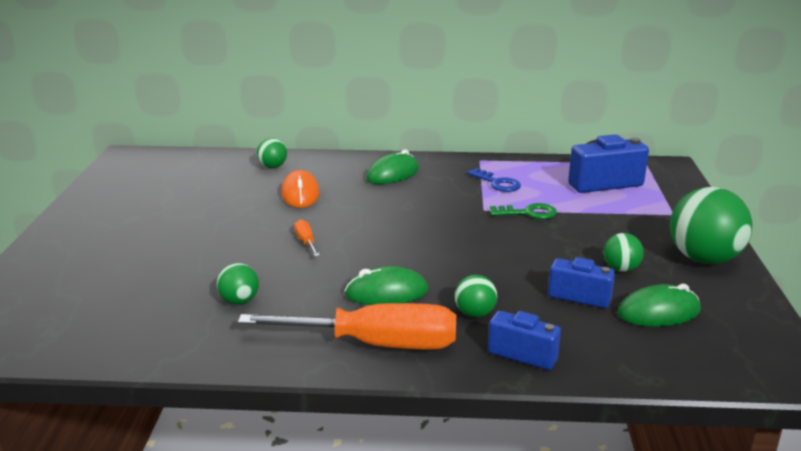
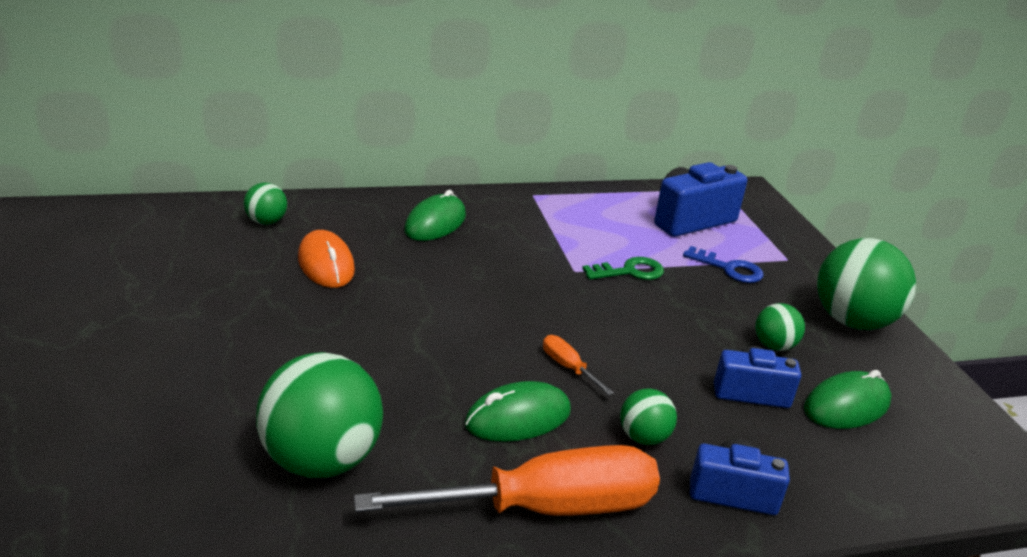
camera: 20 degrees left, 5 degrees up
(239, 301) = (321, 460): green ball -> green ball, size x2.01
(306, 242) = (370, 345): orange screwdriver -> orange screwdriver (568, 367)
(497, 183) = (571, 229): blue key -> blue key (729, 269)

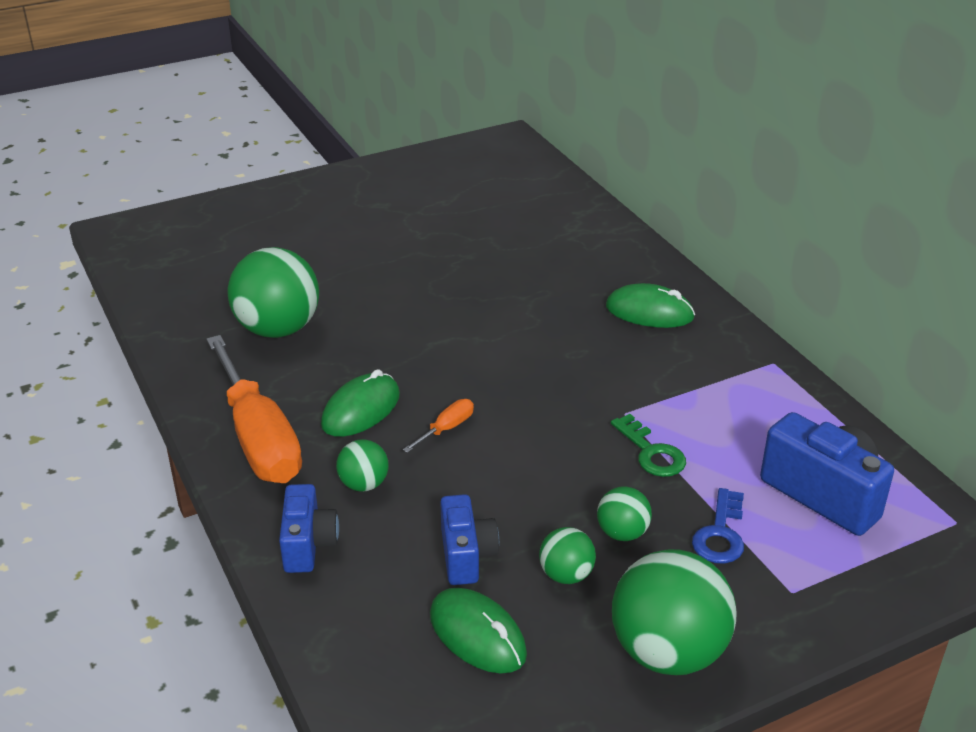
camera: 80 degrees right, 5 degrees up
(266, 222) = (576, 228): green ball -> green ball (622, 533)
(326, 264) = (529, 272): orange mouse -> none
(518, 418) = (361, 410): green mouse -> green mouse turned 75 degrees clockwise

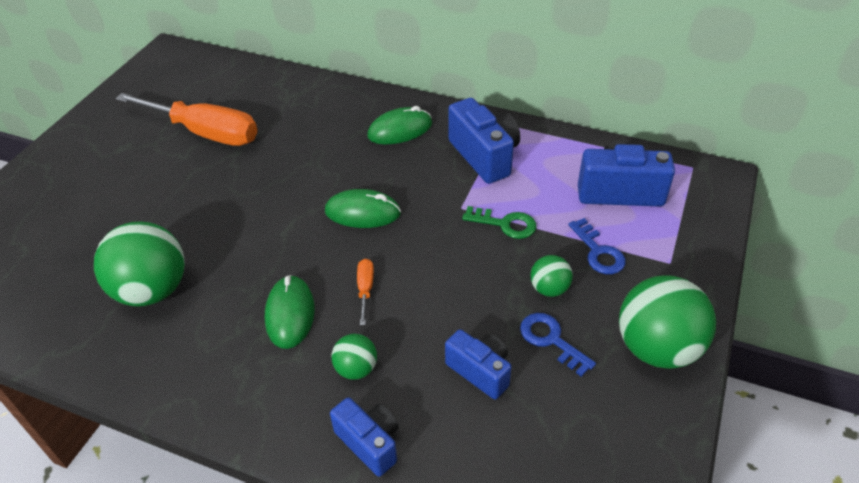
camera: 40 degrees left, 10 degrees up
(258, 438) = (237, 387): orange screwdriver -> orange screwdriver (205, 133)
(477, 635) = (549, 421): green mouse -> green mouse (362, 212)
(566, 575) = (551, 340): green ball -> blue key
(710, 381) = (484, 156): none -> blue camera

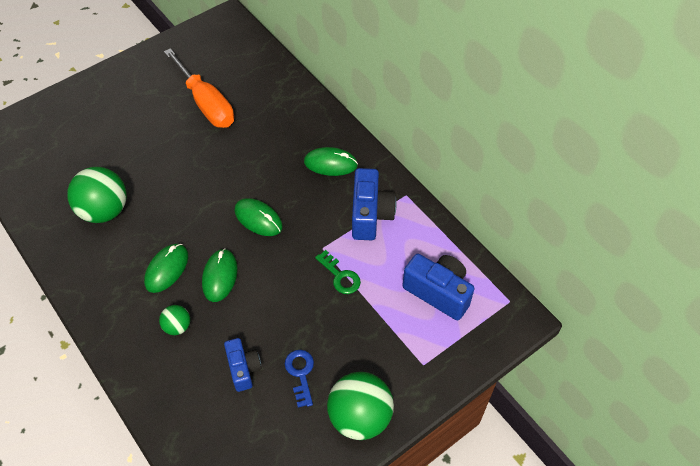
camera: 30 degrees right, 10 degrees up
(365, 289) = (220, 276): orange screwdriver -> green mouse
(369, 443) = (152, 376): blue camera -> none
(549, 289) = (329, 338): green ball -> none
(598, 252) = (383, 330): blue key -> none

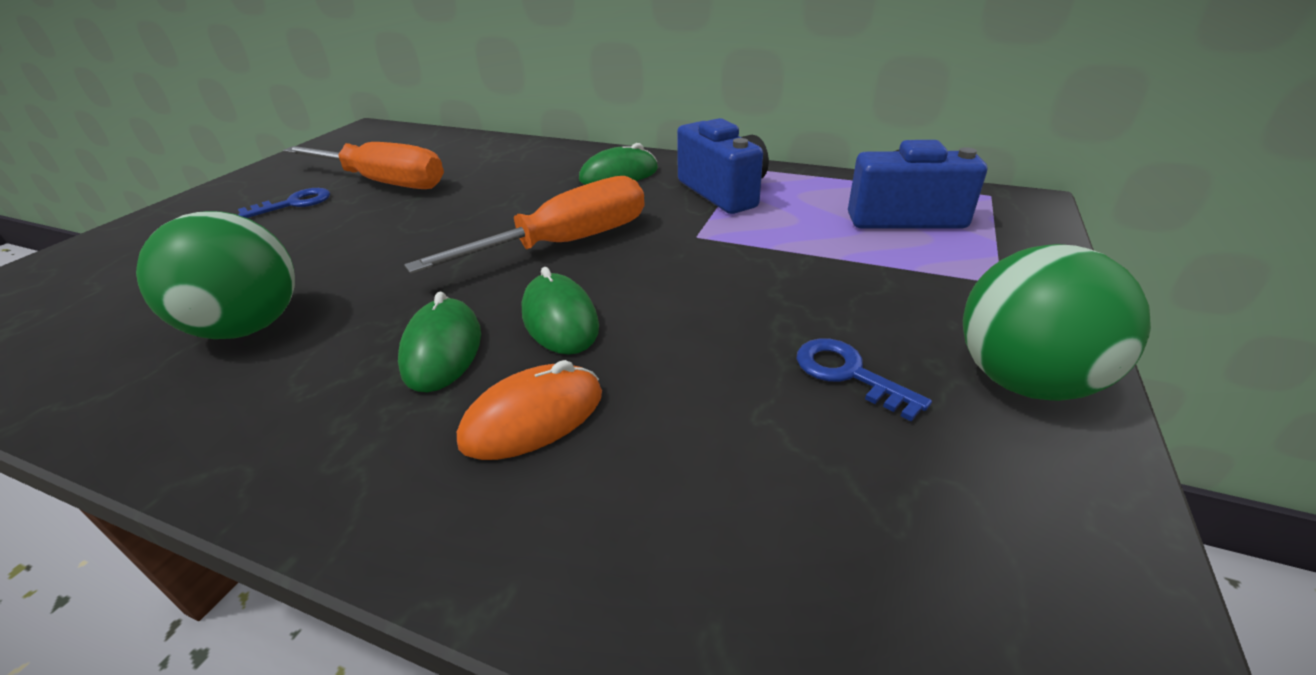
camera: 30 degrees left, 20 degrees down
(155, 104) = (294, 203): none -> blue key
(177, 326) = (533, 418): green ball -> orange mouse
(243, 369) = (739, 417): blue camera -> none
(258, 219) = (565, 243): green mouse -> orange screwdriver
(340, 276) = (758, 249): green key -> none

